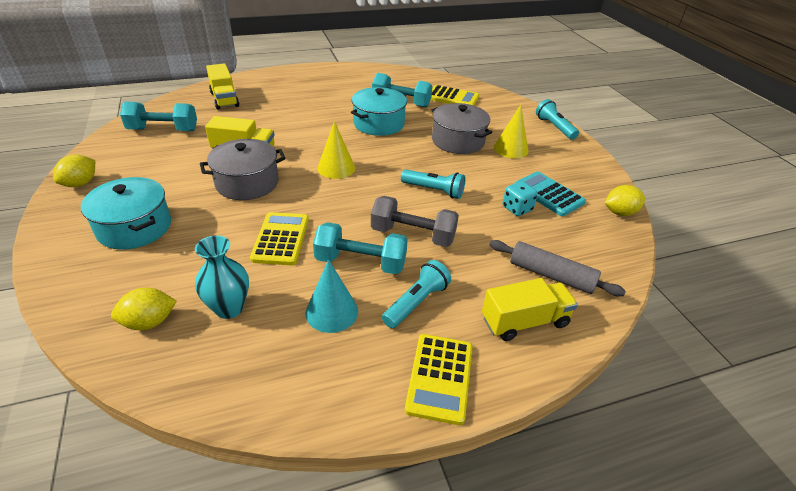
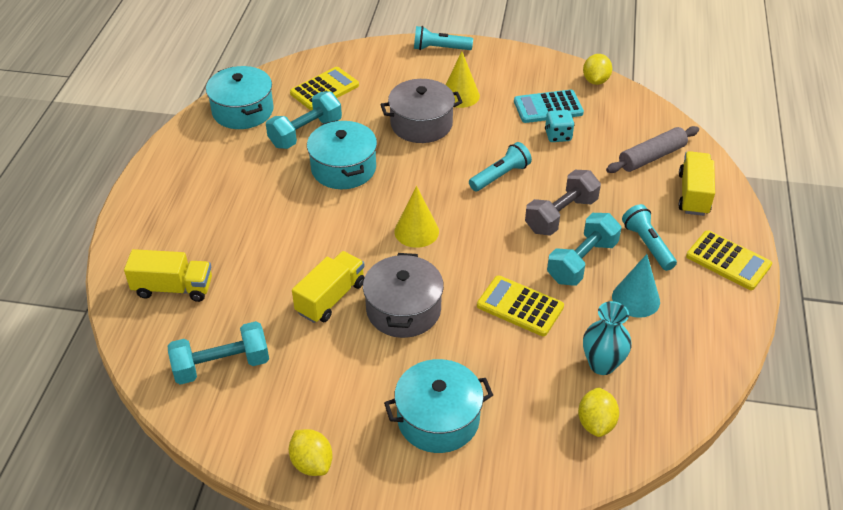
camera: 60 degrees left, 5 degrees up
(163, 130) = (221, 365): turquoise dumbbell -> turquoise dumbbell turned 45 degrees clockwise
(401, 79) = (243, 111): none -> turquoise pot

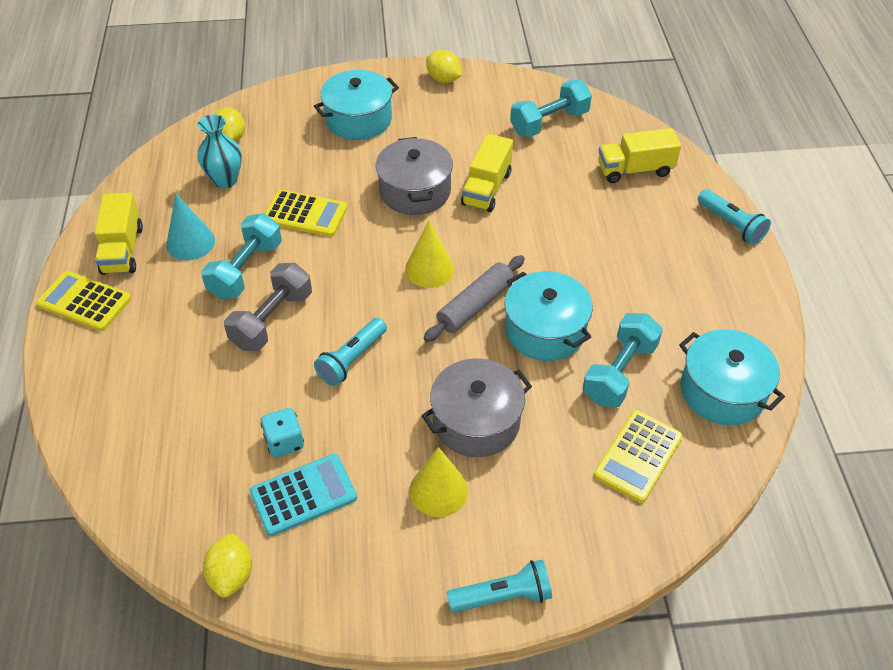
camera: 165 degrees right, 5 degrees up
(647, 245) = (173, 303): turquoise flashlight -> turquoise flashlight (731, 224)
(651, 157) = (155, 432): grey rolling pin -> grey rolling pin (475, 305)
(693, 194) = (108, 382): yellow truck -> yellow truck (123, 249)

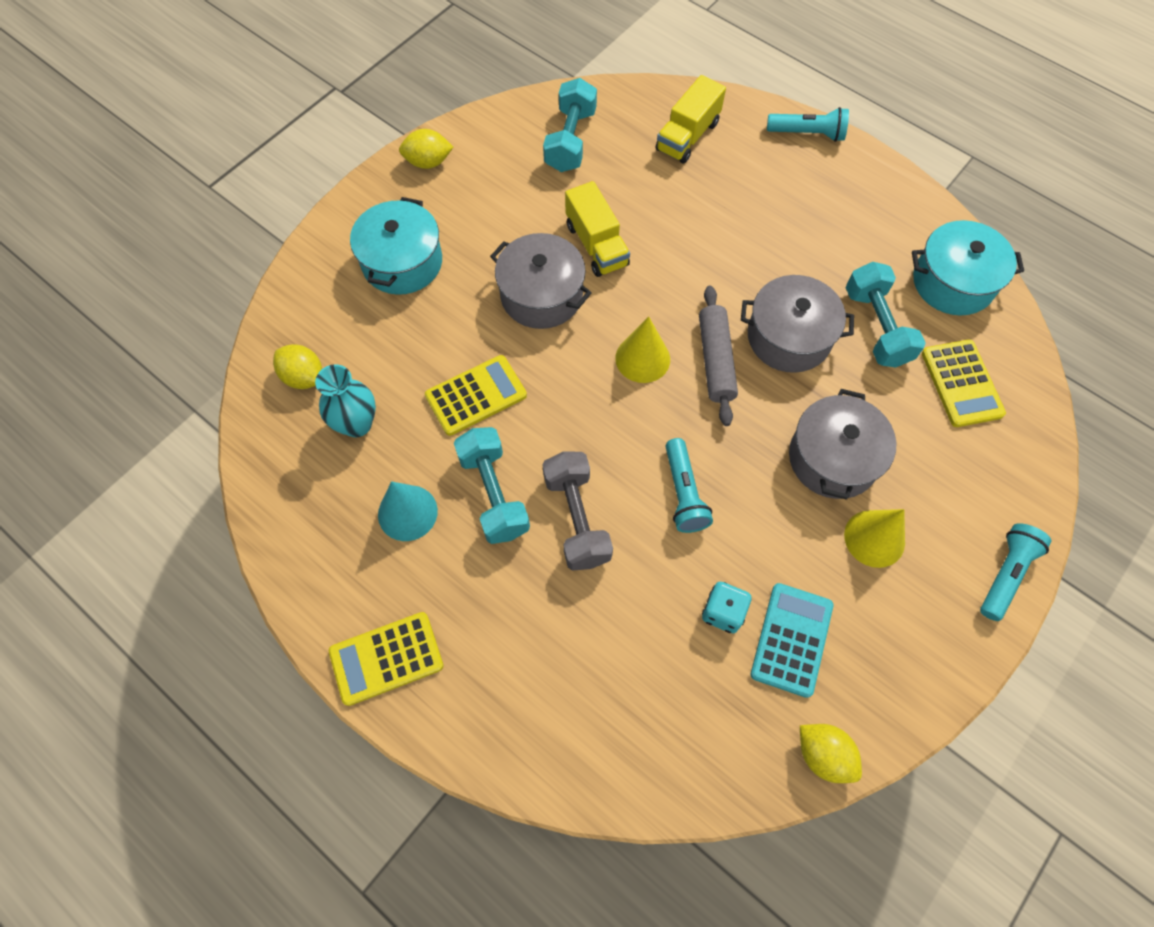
camera: 45 degrees left, 15 degrees up
(123, 249) = (352, 576): yellow truck -> none
(545, 330) = (789, 337): turquoise pot -> grey pot

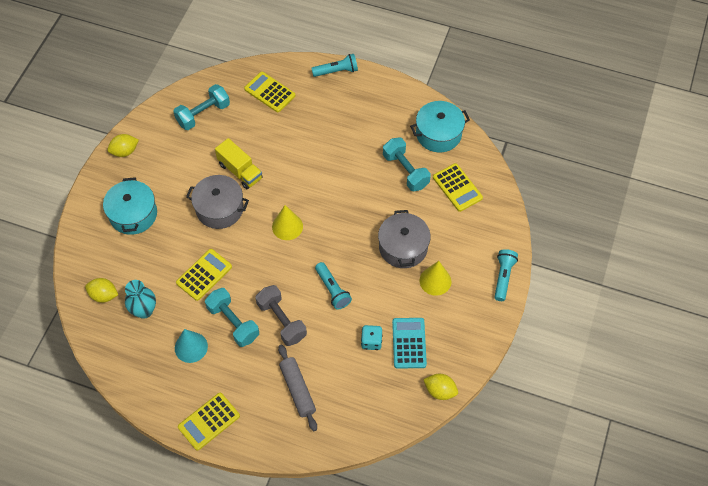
camera: 20 degrees left, 5 degrees down
(570, 140) = (203, 114): turquoise dumbbell -> turquoise dumbbell turned 60 degrees clockwise
(687, 136) = (270, 92): yellow truck -> yellow calculator
(715, 360) = (326, 215): grey rolling pin -> grey rolling pin (297, 390)
(789, 337) = (361, 190): grey pot -> none

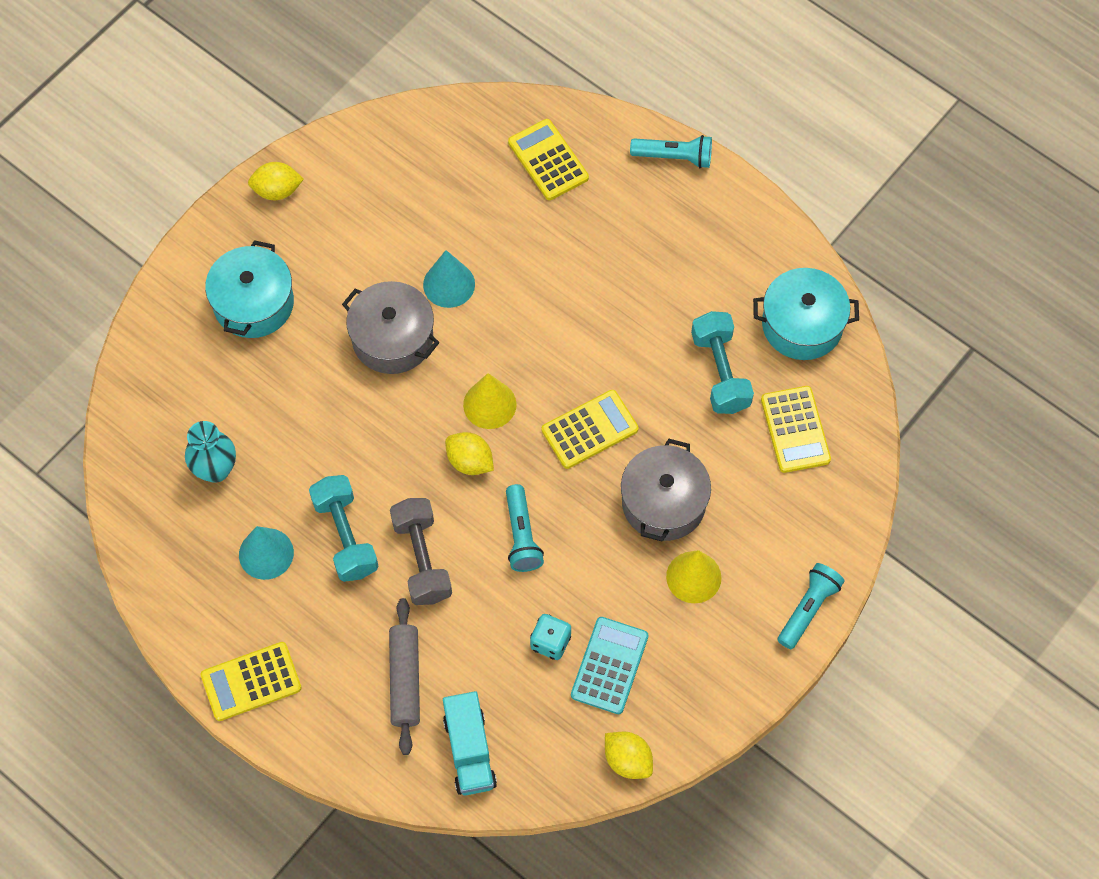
camera: 20 degrees right, 5 degrees up
(104, 295) = (162, 423): yellow lemon -> yellow lemon (470, 461)
(203, 114) = (425, 165): turquoise dumbbell -> none
(204, 275) = (328, 442): yellow calculator -> yellow calculator (590, 430)
(240, 171) = (449, 284): yellow truck -> turquoise cone
(350, 417) = (469, 751): none -> turquoise truck

